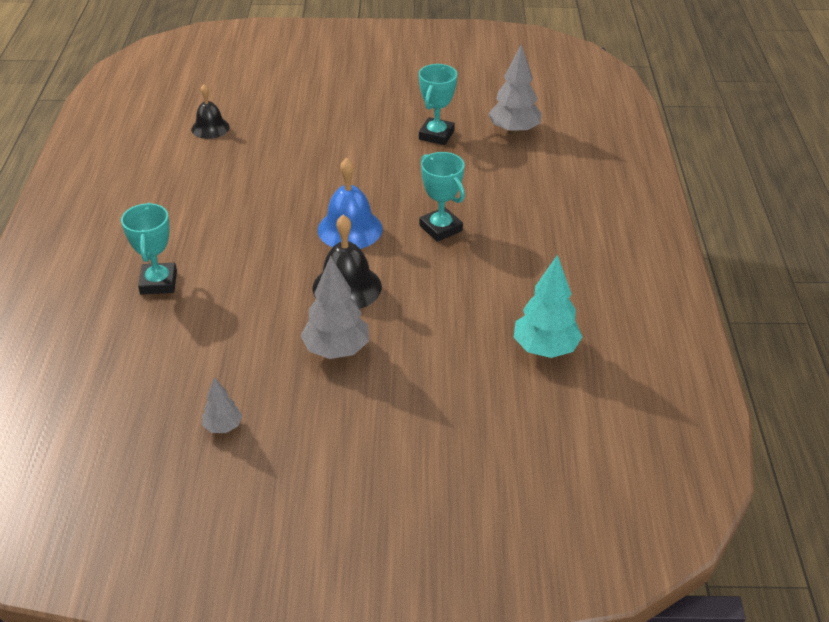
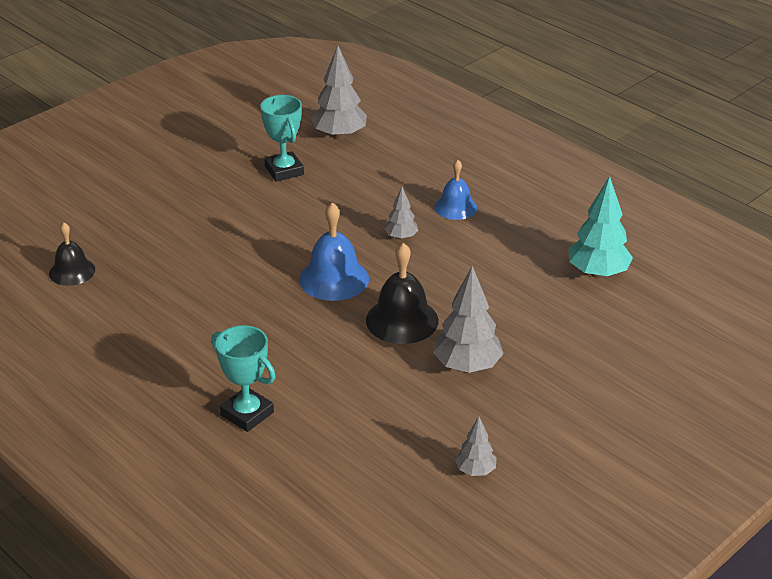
camera: 45 degrees left, 5 degrees down
(441, 228) = (401, 237): turquoise trophy -> grey tree
(515, 230) = (455, 207): none -> blue bell

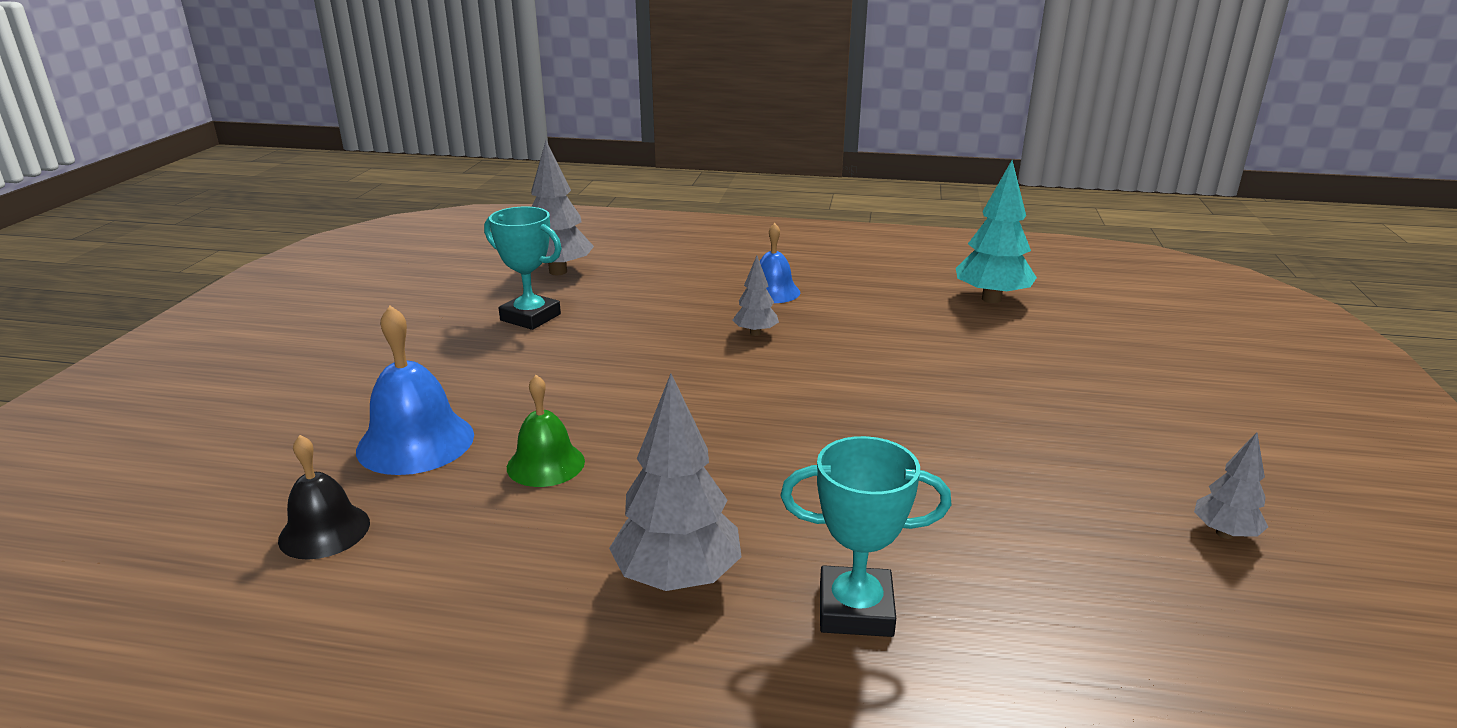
camera: 35 degrees left, 10 degrees down
(194, 278) = (545, 464): none -> green bell
(334, 278) = (737, 397): blue bell -> blue bell (415, 442)
(402, 320) = (878, 408): black bell -> none
(467, 366) = (1020, 424): grey tree -> grey tree (678, 578)

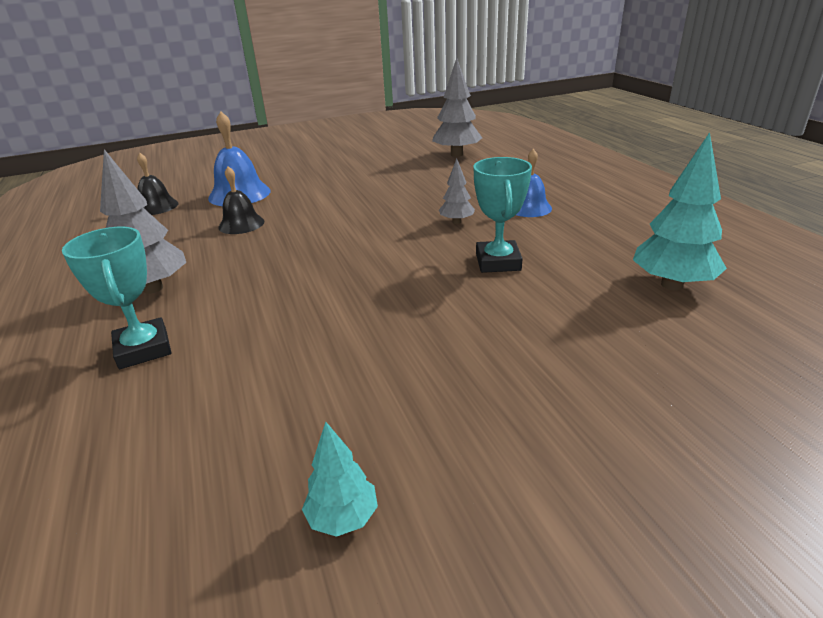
camera: 60 degrees right, 5 degrees up
(530, 317) = (391, 169): turquoise trophy -> turquoise trophy (498, 262)
(545, 464) = (241, 224): green bell -> black bell
(1224, 533) = (343, 518): grey tree -> turquoise tree

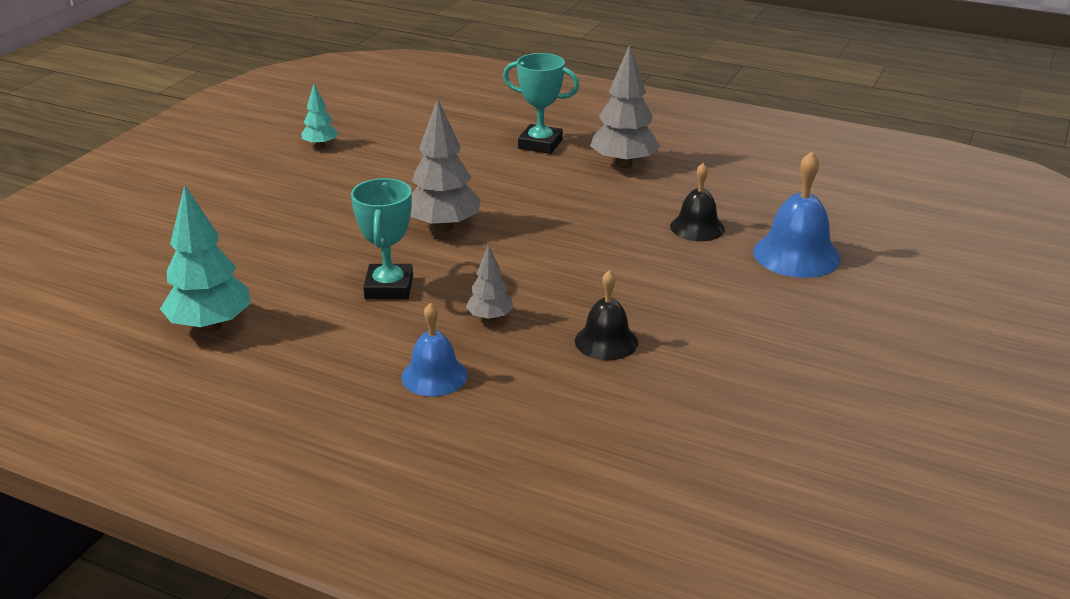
camera: 135 degrees right, 0 degrees up
(156, 206) = (830, 208): black bell -> black bell (606, 341)
(456, 154) = (694, 463): grey tree -> grey tree (443, 227)
(498, 262) = (389, 288): turquoise trophy -> turquoise trophy turned 45 degrees clockwise

